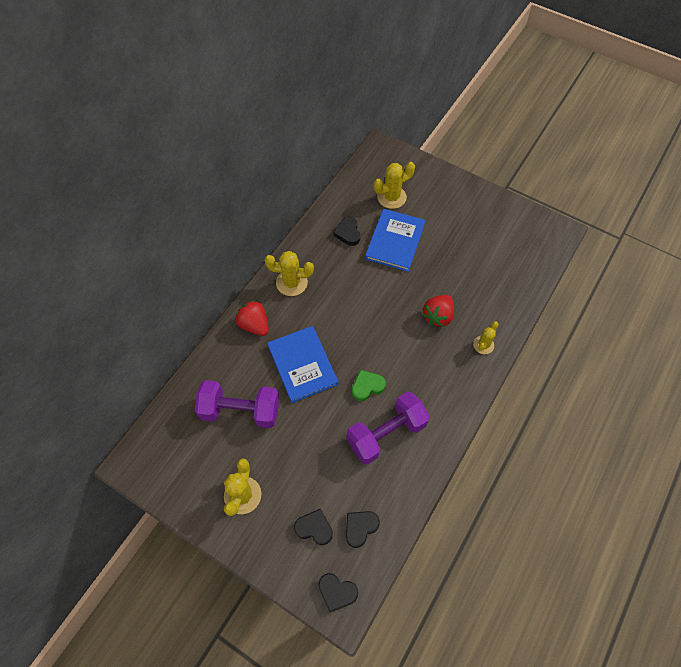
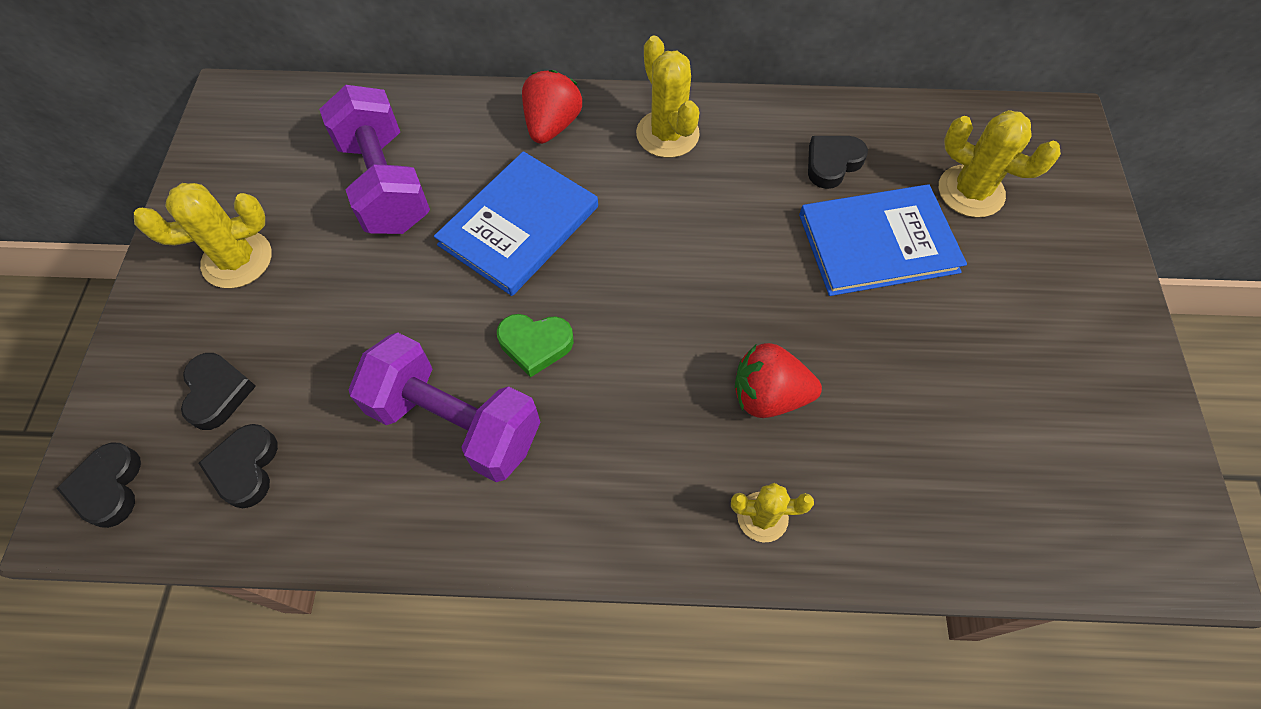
camera: 60 degrees right, 0 degrees up
(360, 528) = (246, 468): black heart -> black heart turned 105 degrees counterclockwise
(367, 386) = (535, 344): green heart -> green heart turned 150 degrees clockwise

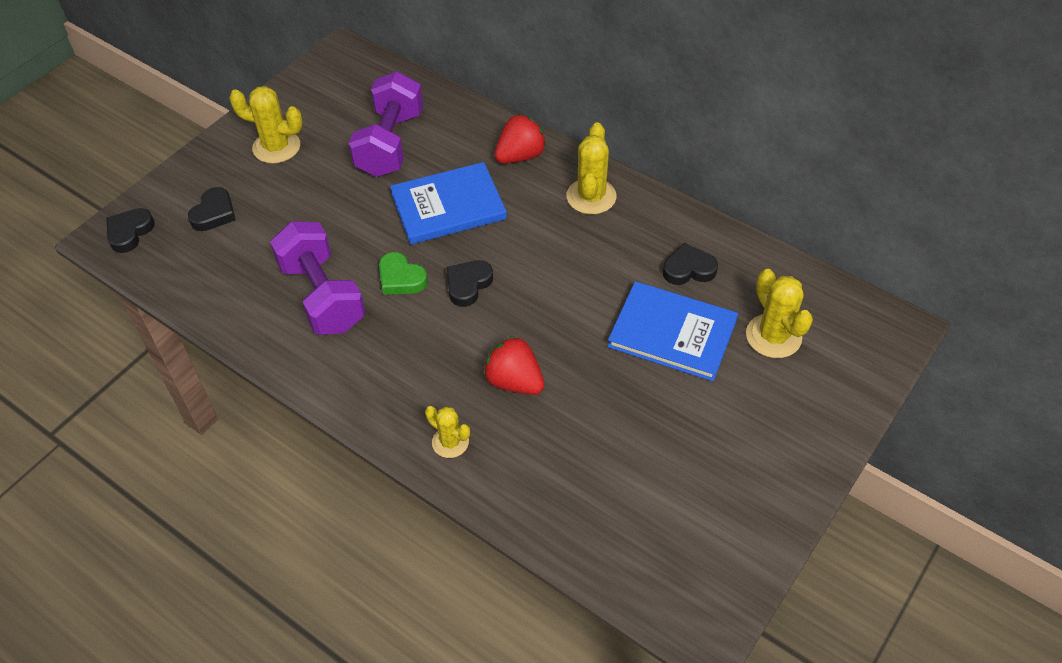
camera: 35 degrees right, 10 degrees down
(246, 468) = (199, 259): black heart -> black heart (468, 285)

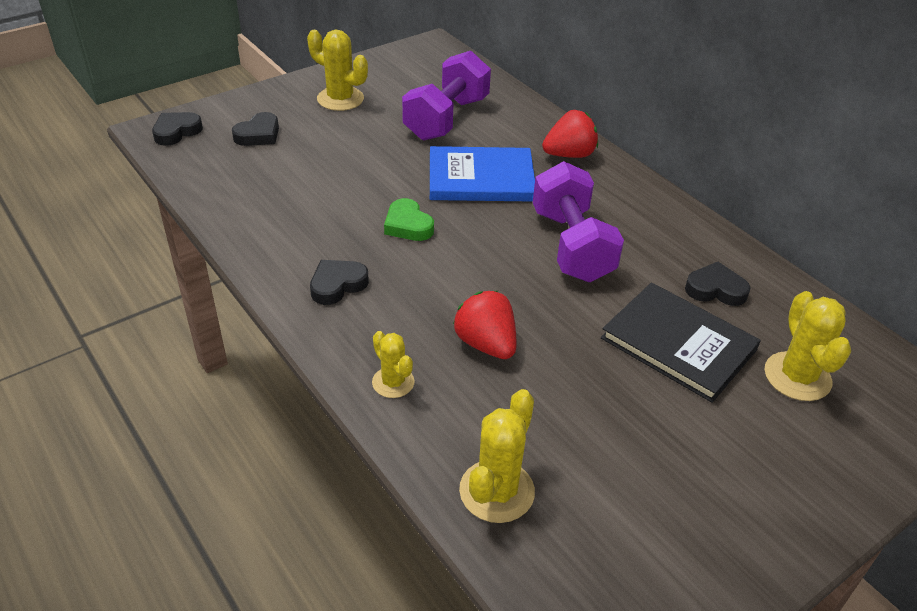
camera: 15 degrees right, 10 degrees down
(322, 296) = (324, 221): purple dumbbell -> purple dumbbell (571, 245)
(468, 285) = (473, 246): black heart -> black heart (337, 285)
(591, 196) = (630, 203): yellow cactus -> yellow cactus (496, 491)
(672, 333) = (678, 344): blue book -> black book

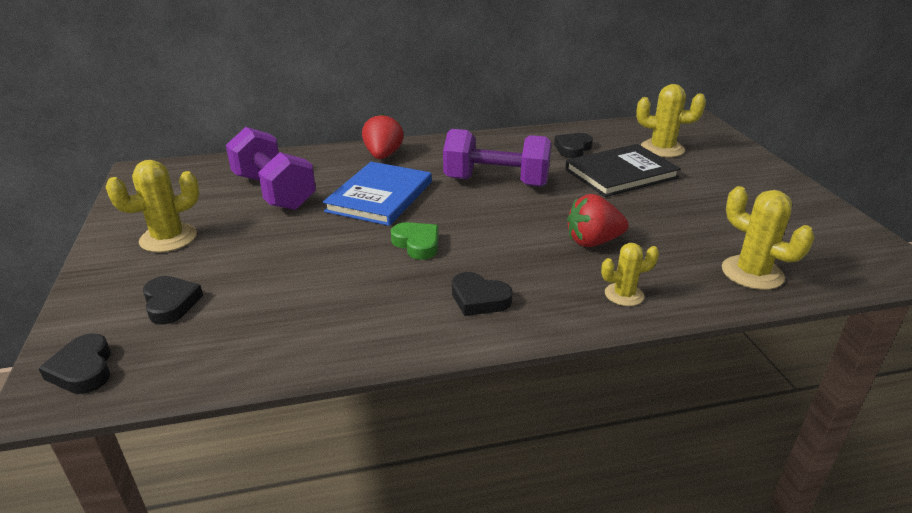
camera: 65 degrees left, 10 degrees down
(337, 285) = (479, 299): black heart -> black heart turned 45 degrees counterclockwise
(408, 225) = (417, 244): green heart -> green heart turned 120 degrees counterclockwise

